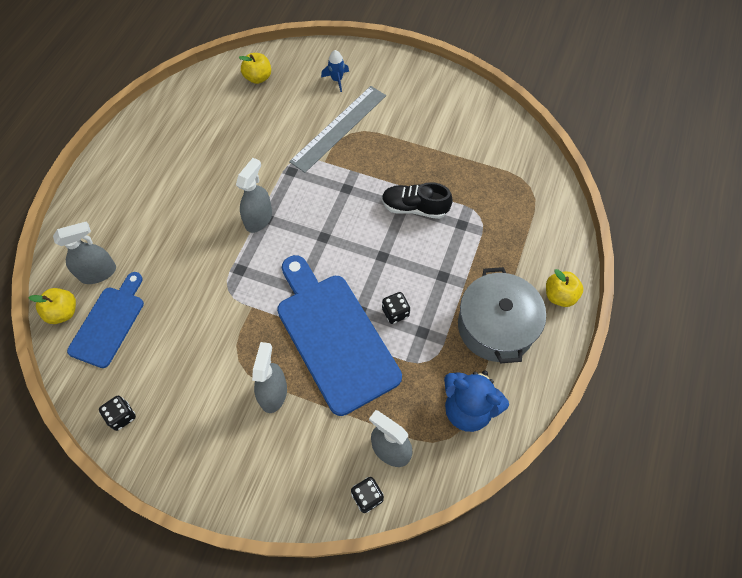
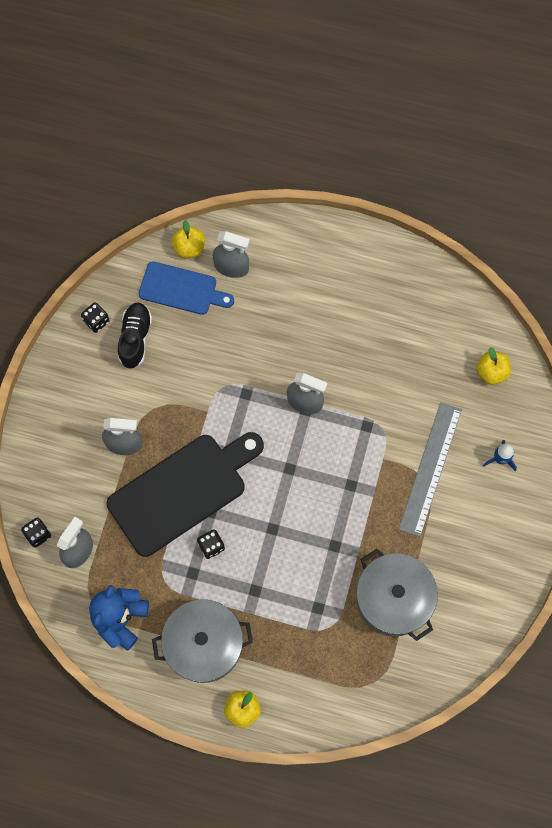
camera: 85 degrees right, 10 degrees up
(98, 273) = (231, 267): grey spray bottle -> grey spray bottle turned 45 degrees counterclockwise
(334, 336) = (182, 491): blue cutting board -> black cutting board
(338, 128) = (430, 468): grey ruler -> grey ruler turned 75 degrees clockwise
(414, 208) = (334, 558): black shoe -> black shoe (135, 338)
(455, 165) = (393, 598): none -> grey pot

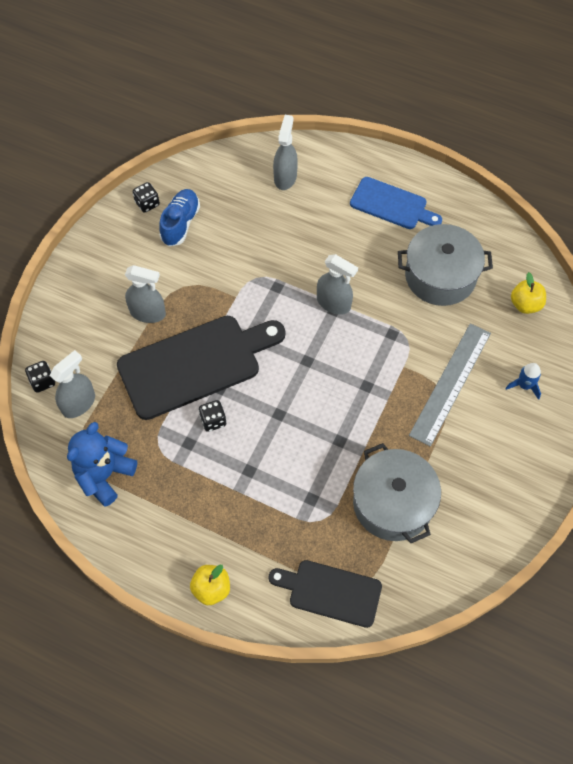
camera: 10 degrees right, 10 degrees down
(135, 338) = (180, 223): black shoe -> blue shoe
(182, 289) = (234, 189): blue cutting board -> blue cutting board (392, 205)
(189, 247) = (248, 156): yellow apple -> none
(204, 644) = (185, 515): grey pot -> grey pot (440, 276)
(231, 267) = (285, 177): grey spray bottle -> grey spray bottle turned 105 degrees counterclockwise
(350, 693) = (330, 592): none -> black cutting board

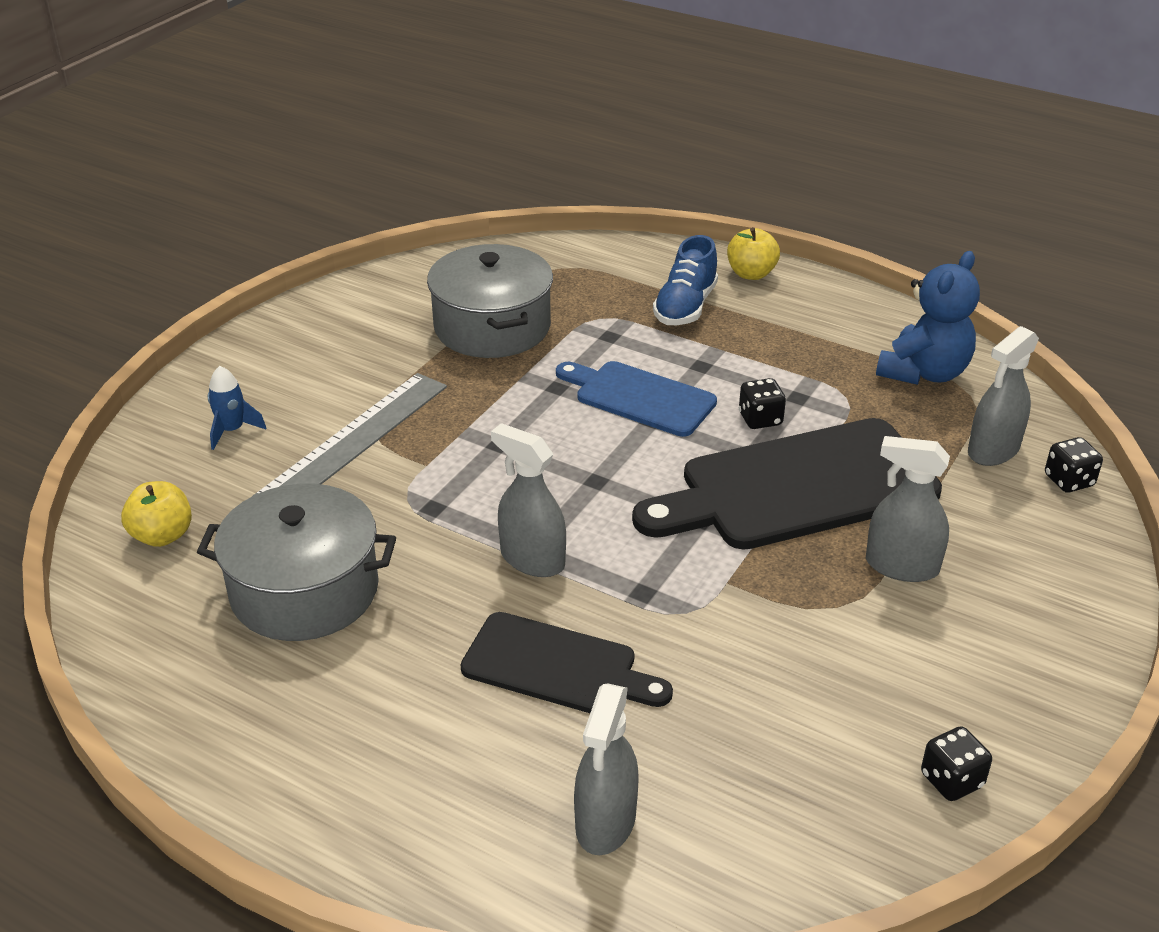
camera: 175 degrees left, 25 degrees down
(180, 223) = (861, 728): blue shoe -> blue shoe (685, 307)
(330, 592) = (595, 264): black cutting board -> black cutting board (557, 667)
(392, 205) = (356, 736): blue cutting board -> blue cutting board (639, 397)

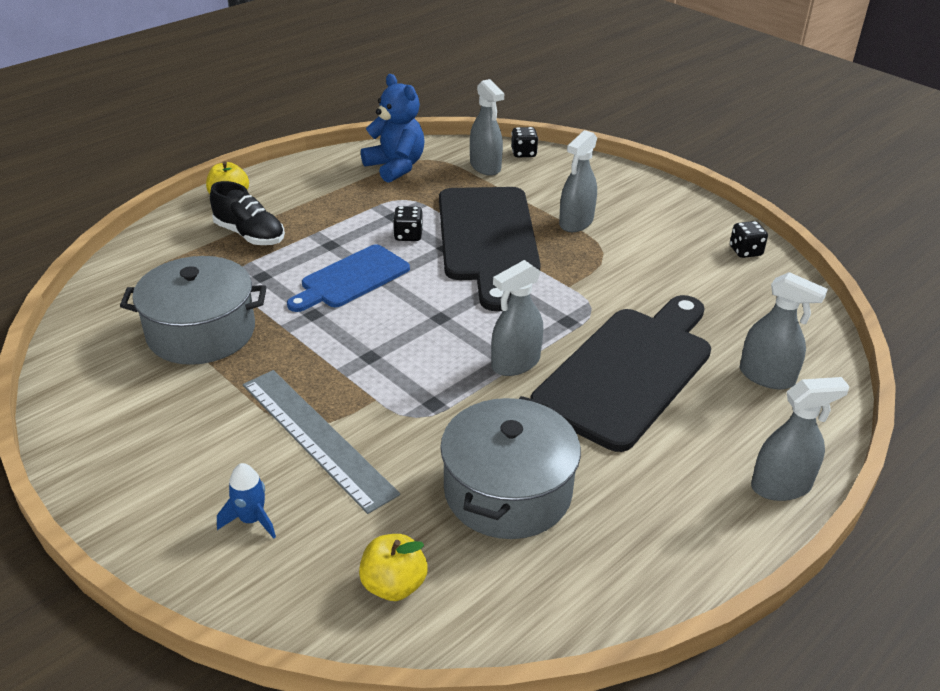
camera: 75 degrees left, 0 degrees up
(368, 846) = (781, 486): none -> grey spray bottle
(557, 667) = (629, 371): black cutting board -> black cutting board, size x1.69
(685, 307) = (249, 235): blue shoe -> black shoe

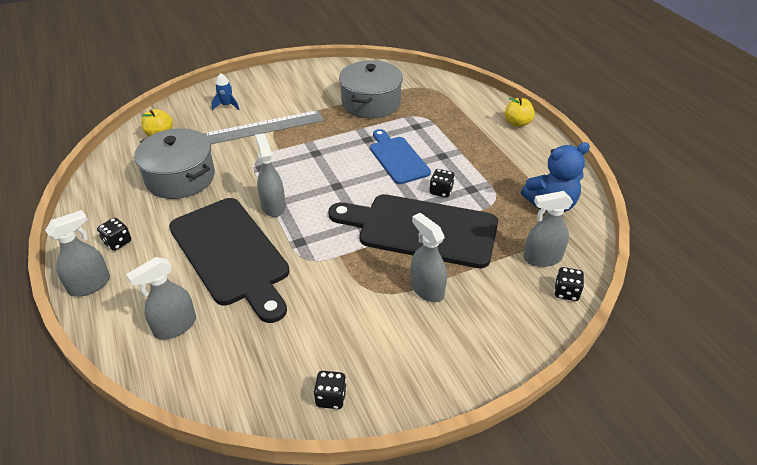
camera: 110 degrees right, 5 degrees up
(249, 235) = (467, 126): black shoe -> none
(692, 498) = (117, 242): none -> black dice
(781, 486) = (90, 285): grey spray bottle -> grey spray bottle turned 135 degrees counterclockwise

